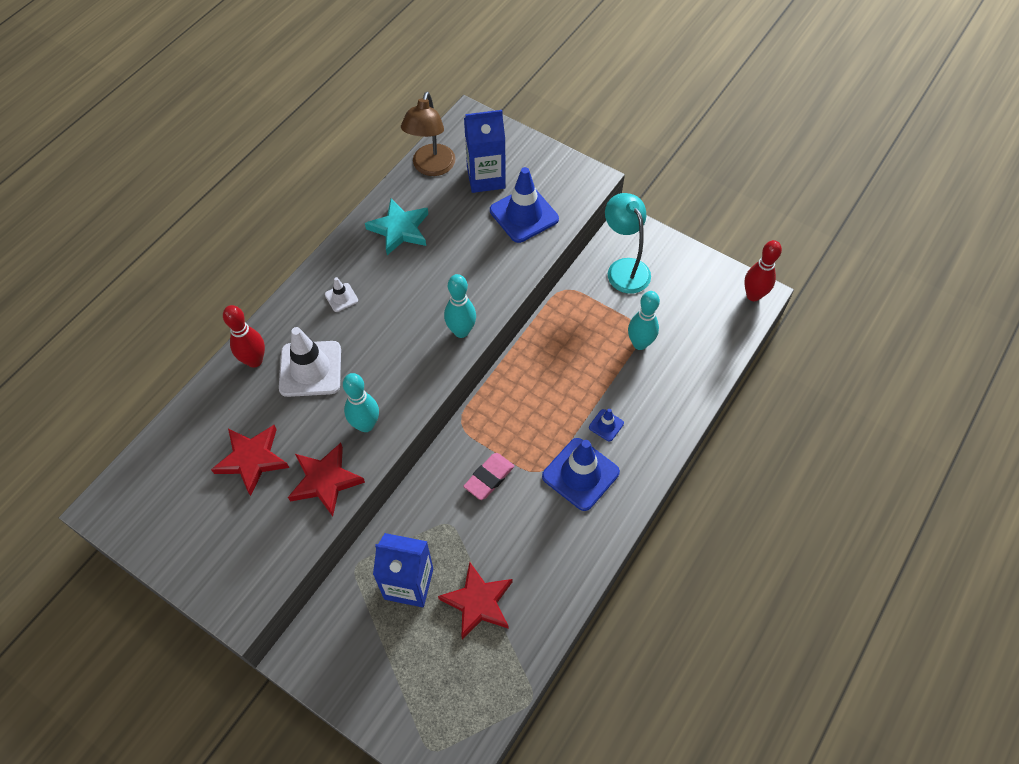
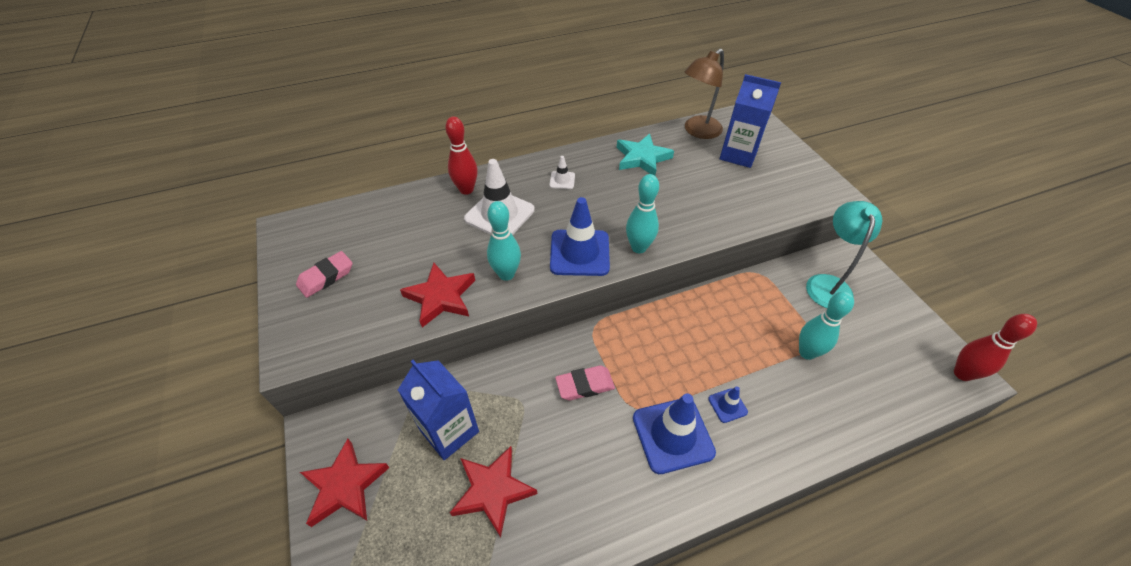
camera: 35 degrees right, 10 degrees down
(199, 528) = (326, 277): none -> pink eraser
(252, 459) = (404, 252): red star -> red star (345, 486)
(524, 215) = (754, 192): blue traffic cone -> blue traffic cone (579, 253)

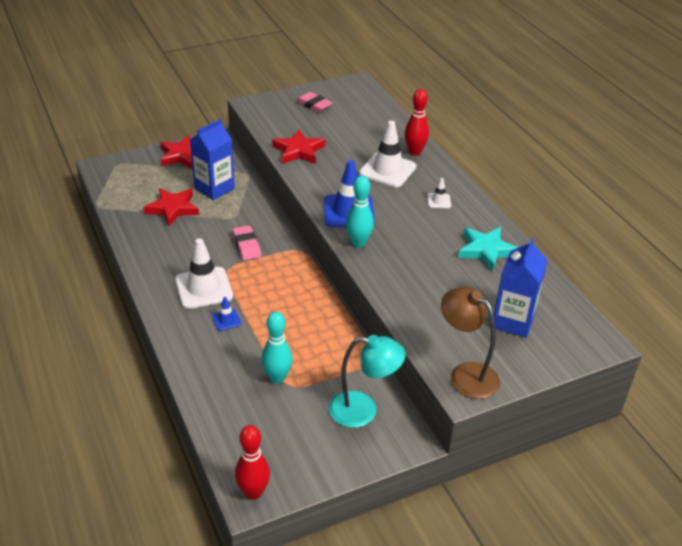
camera: 85 degrees right, 10 degrees down
(506, 274) = (322, 177): turquoise bowling pin -> none
(673, 435) = (204, 288): blue traffic cone -> white traffic cone
(697, 131) = (548, 293): brown lamp -> brown lamp (466, 374)

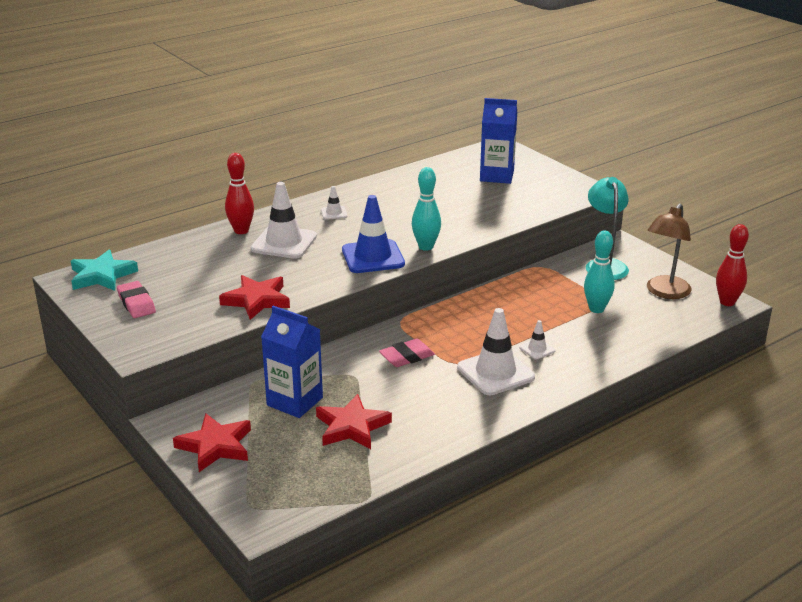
camera: 100 degrees left, 10 degrees down
(226, 320) = (537, 349): blue traffic cone -> white traffic cone
(314, 105) = (136, 303): pink eraser -> pink eraser turned 60 degrees counterclockwise
(466, 374) = (572, 190): brown lamp -> brown lamp (665, 292)
(486, 250) = (405, 189): turquoise star -> turquoise star (102, 275)

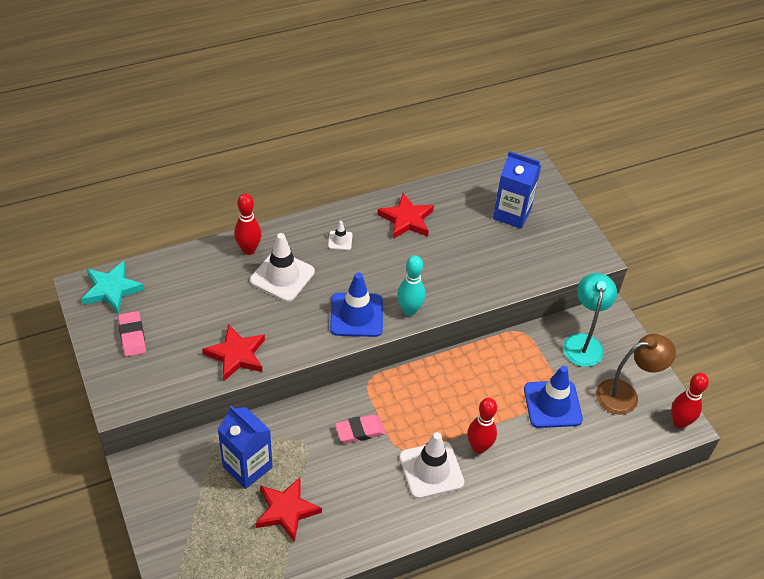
camera: 10 degrees right, 20 degrees up
(215, 446) = (168, 507): red star -> red star (406, 219)
(537, 349) = (478, 447): white traffic cone -> red bowling pin
(596, 309) = (552, 404): turquoise bowling pin -> blue traffic cone
(665, 292) = (625, 395): brown lamp -> brown lamp turned 150 degrees counterclockwise

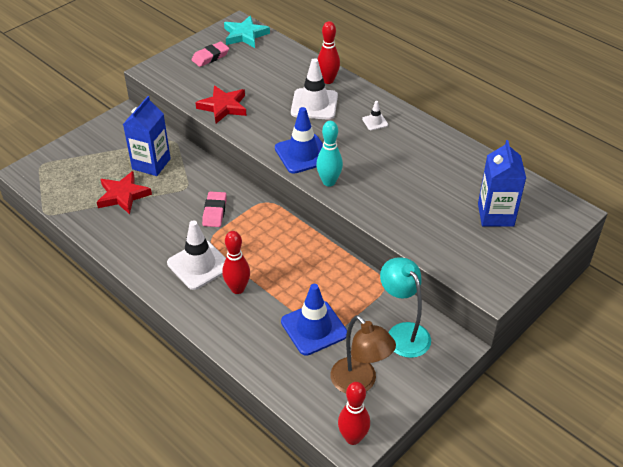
camera: 70 degrees right, 5 degrees down
(360, 431) = (214, 212): pink eraser -> pink eraser turned 45 degrees clockwise
(406, 219) = (429, 151): red star -> none
(583, 342) = (403, 333): turquoise lamp -> turquoise lamp turned 105 degrees counterclockwise

